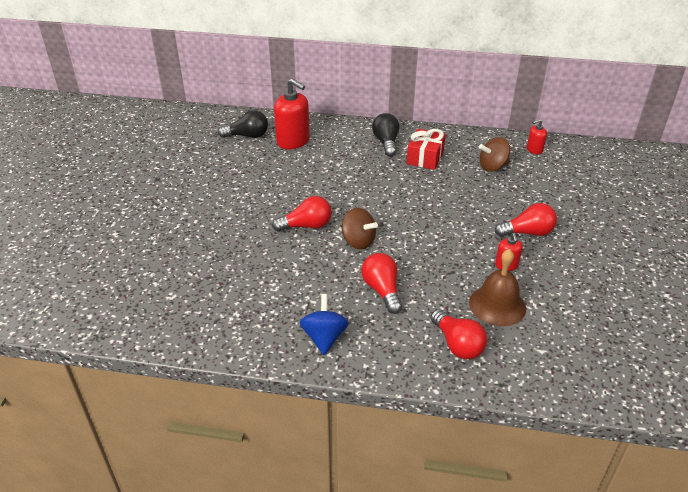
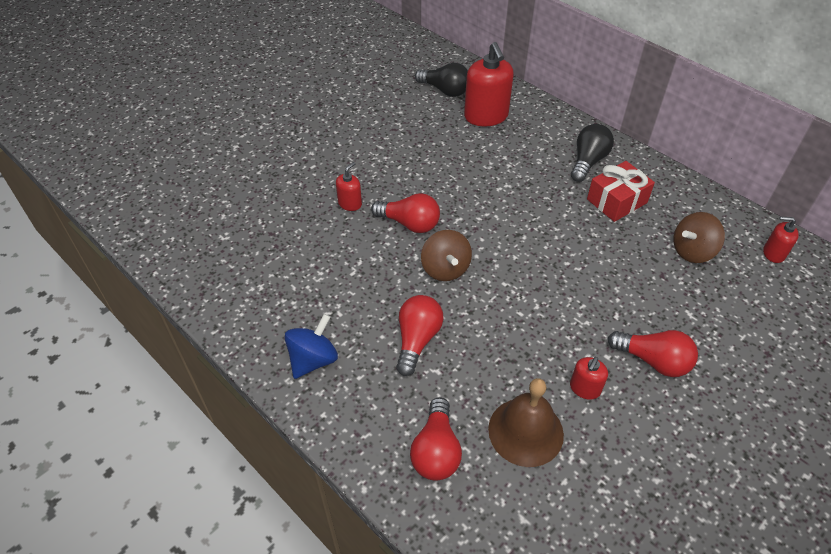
camera: 35 degrees right, 10 degrees up
(250, 232) = (350, 203): none -> red soap dispenser
(492, 167) = (692, 251): brown spinning top -> brown spinning top turned 45 degrees counterclockwise

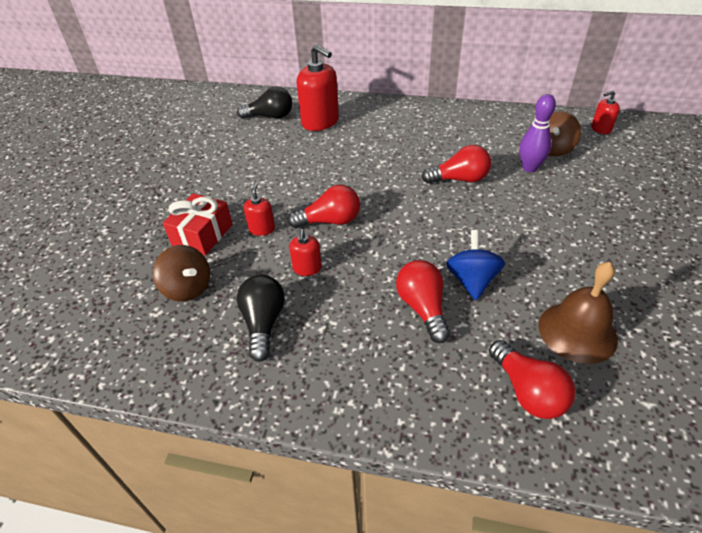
camera: 30 degrees left, 5 degrees down
(313, 359) = (345, 376): blue spinning top -> blue spinning top (472, 280)
(445, 269) = (392, 241): brown spinning top -> brown spinning top (188, 288)
(585, 388) = (583, 275): red soap dispenser -> red soap dispenser (307, 268)
(588, 161) = (426, 122): black light bulb -> black light bulb (263, 323)
(616, 201) = (471, 139): red gift -> red gift (202, 235)
(645, 260) = (529, 168): none -> purple bowling pin
(653, 361) = (606, 231): red light bulb -> red light bulb (459, 179)

